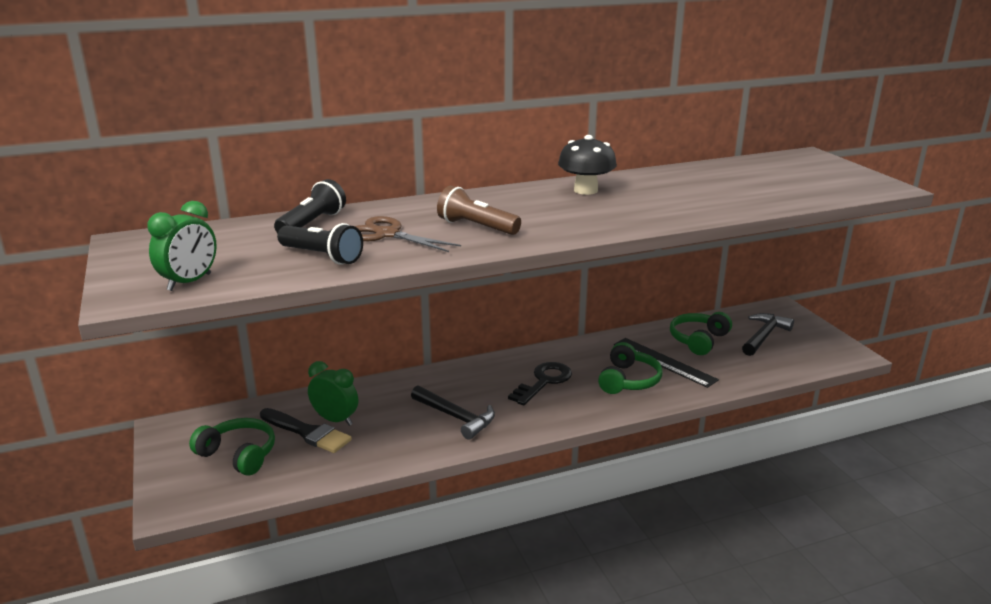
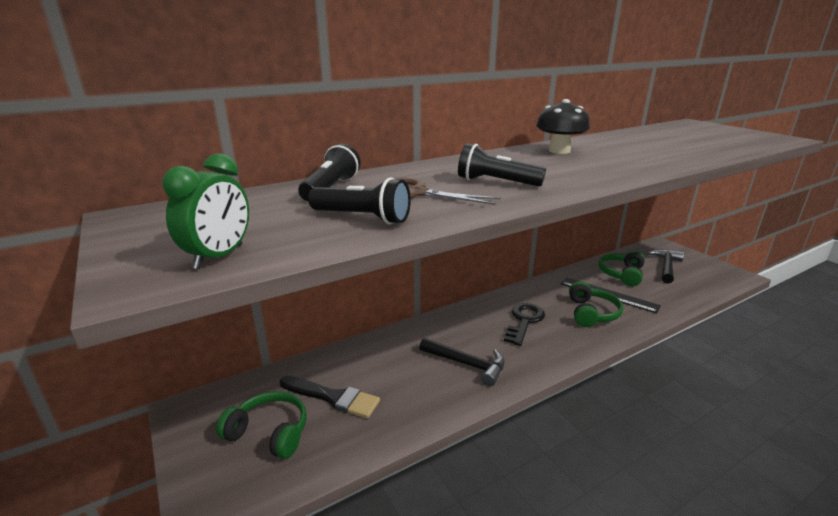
camera: 10 degrees left, 0 degrees up
(335, 420) = (355, 380): green clock -> none
(476, 227) = (496, 182): brown flashlight -> black flashlight

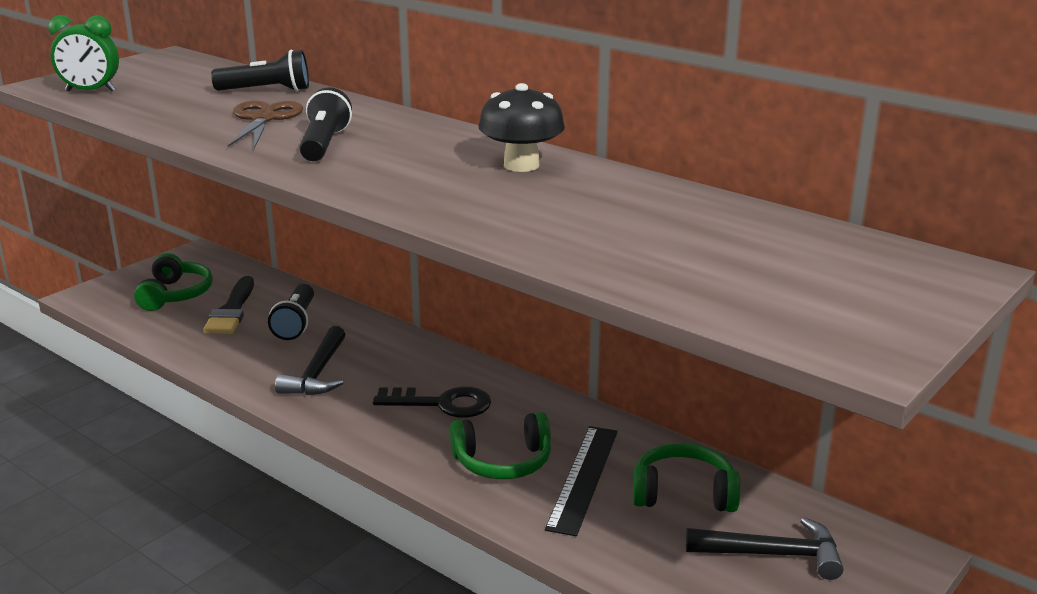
camera: 70 degrees right, 0 degrees up
(363, 218) = (183, 112): black flashlight -> black flashlight (296, 323)

